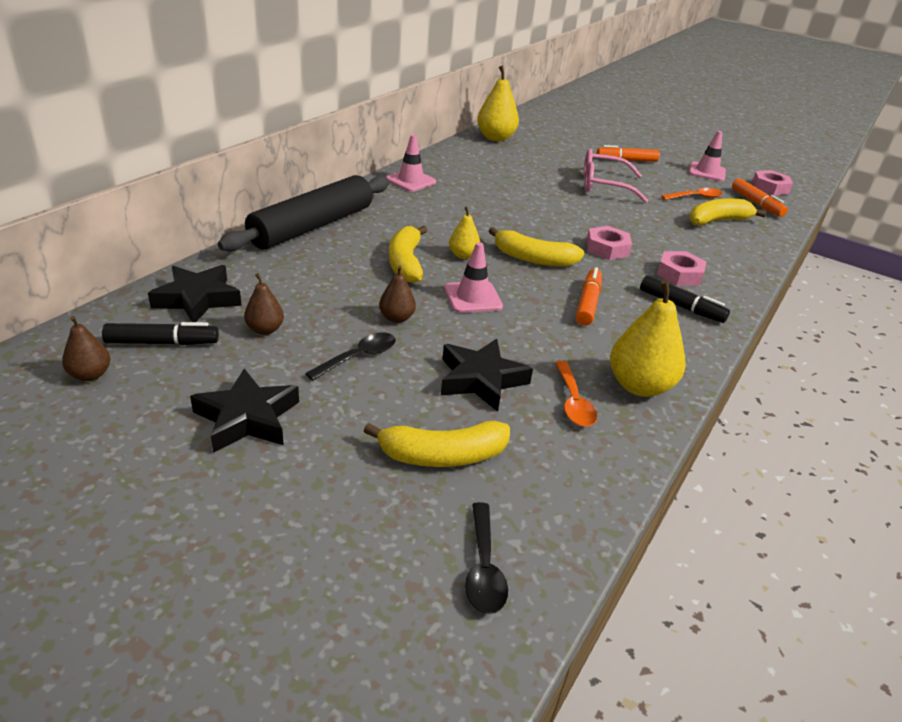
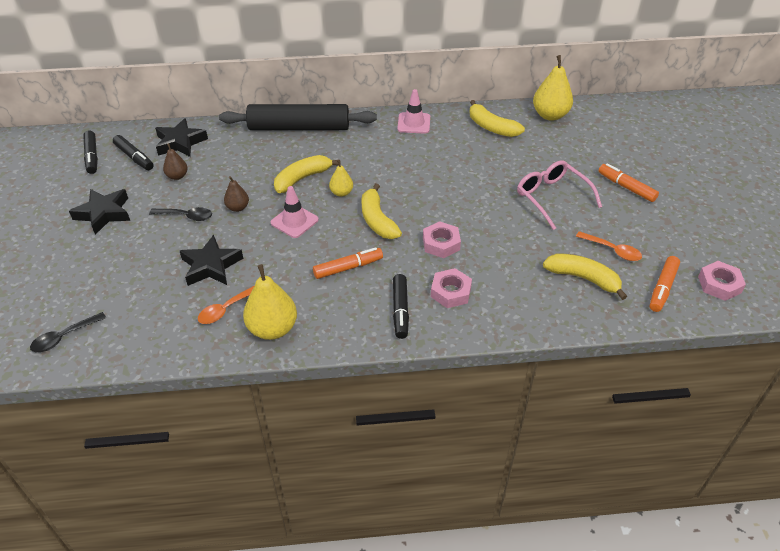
camera: 55 degrees right, 10 degrees up
(90, 375) = (92, 157): brown pear -> black marker
(442, 455) = (132, 285): yellow banana -> yellow banana (491, 127)
(707, 172) = (685, 236): pink traffic cone -> none

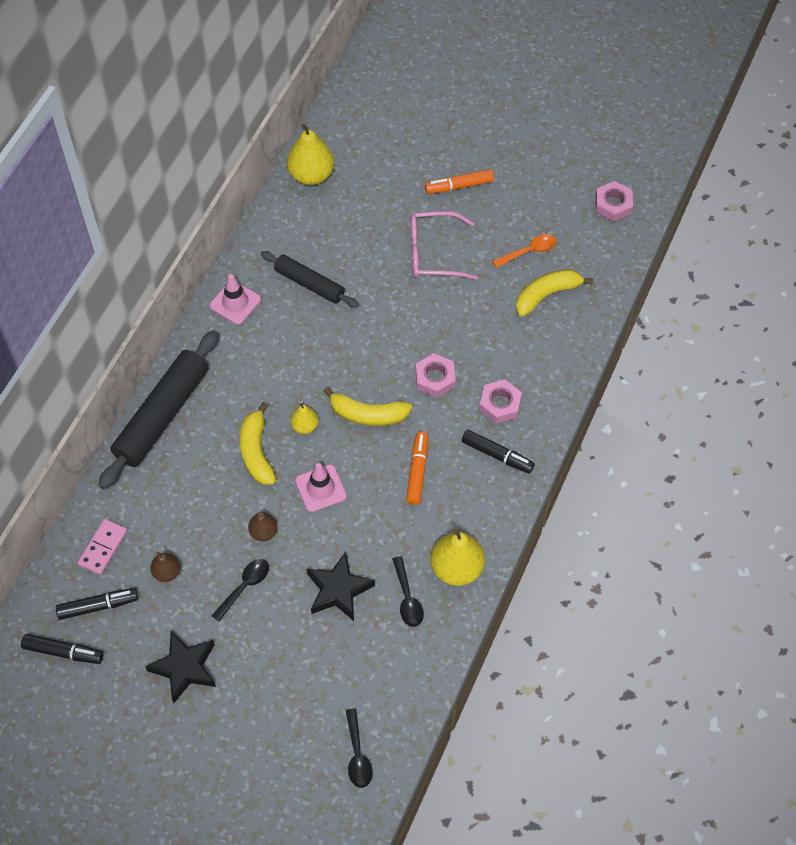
camera: 60 degrees left, 15 degrees up
(180, 142) = (103, 548): black star -> pink domino
(226, 309) = (407, 598): orange spoon -> black spoon
(461, 149) = (309, 284): none -> black rolling pin
(491, 127) = (293, 237): yellow banana -> none
(662, 288) = (592, 246): orange marker -> none

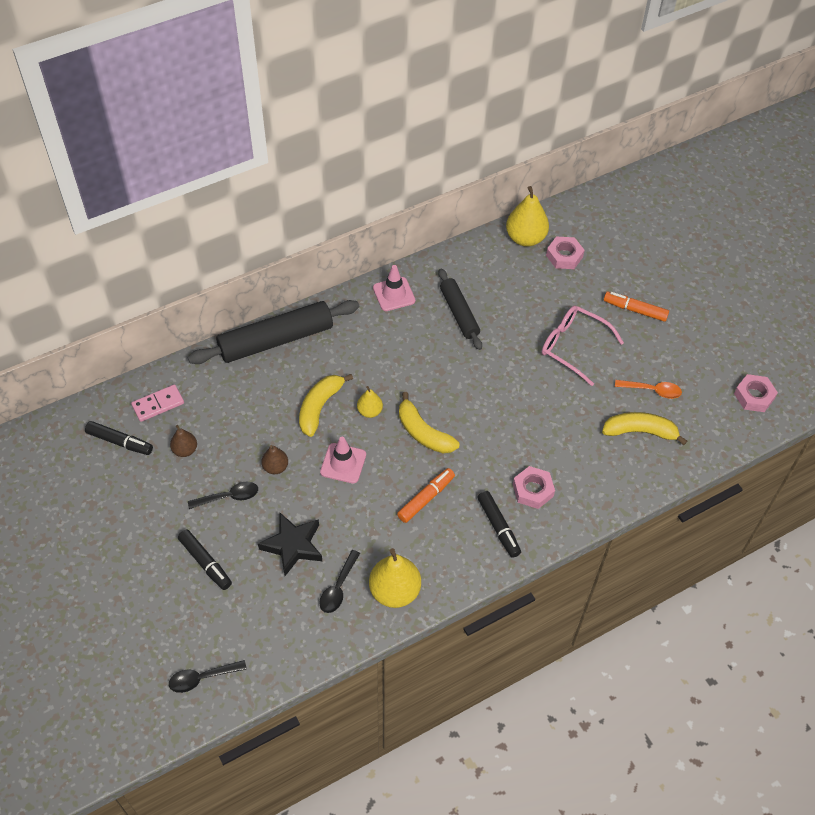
camera: 35 degrees right, 5 degrees down
(63, 652) = (71, 457): black marker -> black marker (205, 563)
(184, 668) = (138, 525): black star -> none
(357, 755) = (202, 678): black spoon -> black spoon turned 45 degrees clockwise
(435, 378) = (497, 438): pink nut -> pink nut (564, 256)

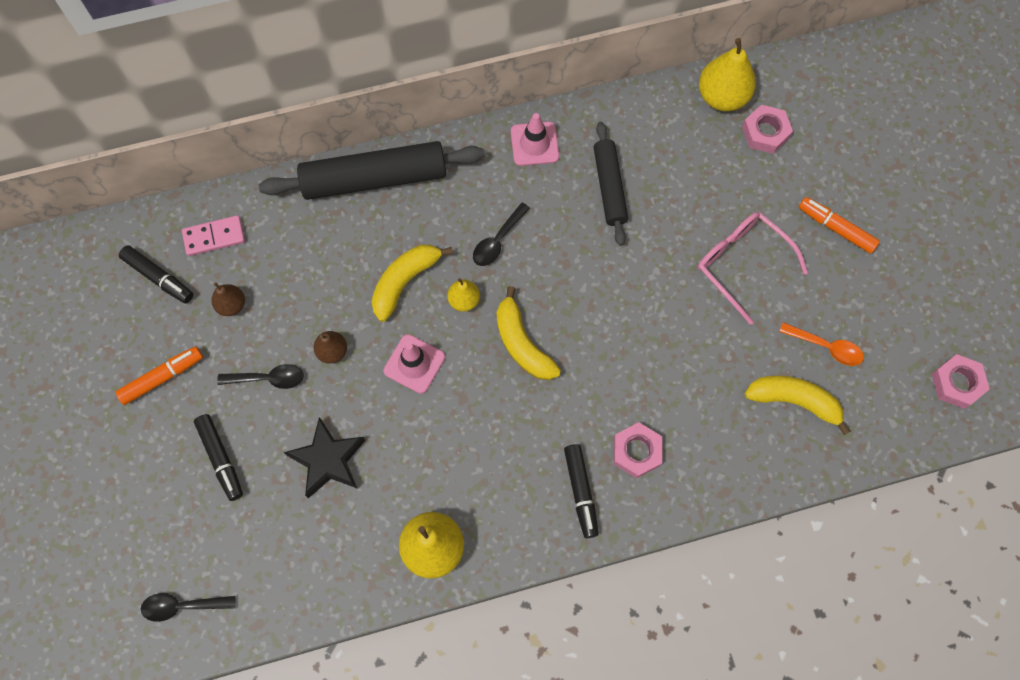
camera: 15 degrees right, 15 degrees up
(338, 587) = (368, 527): black spoon -> black spoon (498, 240)
(426, 498) = (502, 433): orange marker -> orange marker (162, 377)

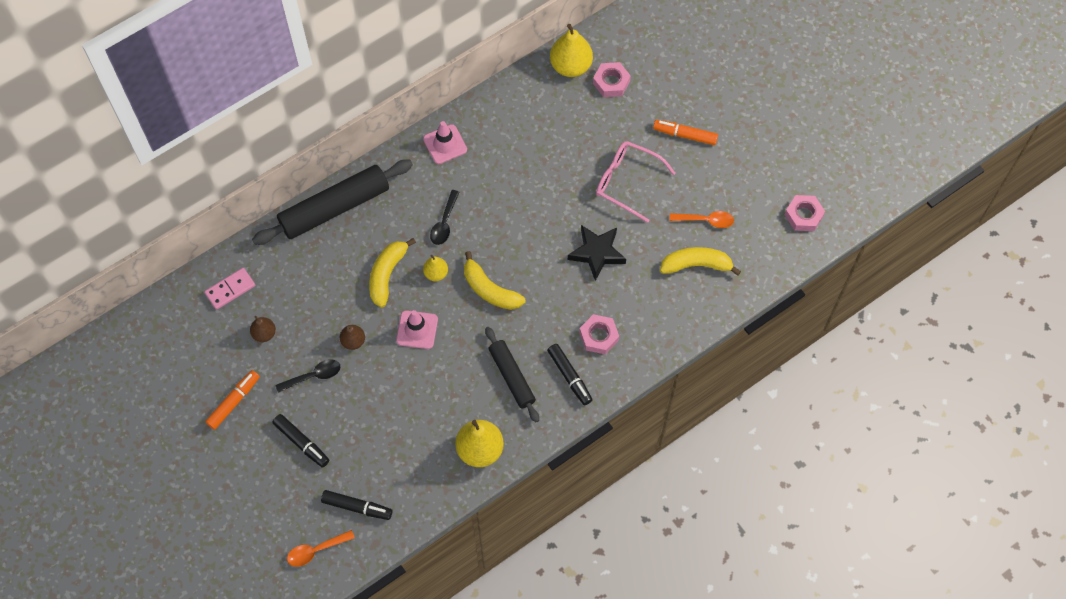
camera: 20 degrees left, 5 degrees down
(159, 277) = (200, 332): black marker -> black marker (357, 507)
(183, 606) = (316, 550): black spoon -> orange spoon
(328, 460) = (380, 417): black star -> black star (597, 253)
(609, 187) = (512, 158): black rolling pin -> black rolling pin (511, 377)

